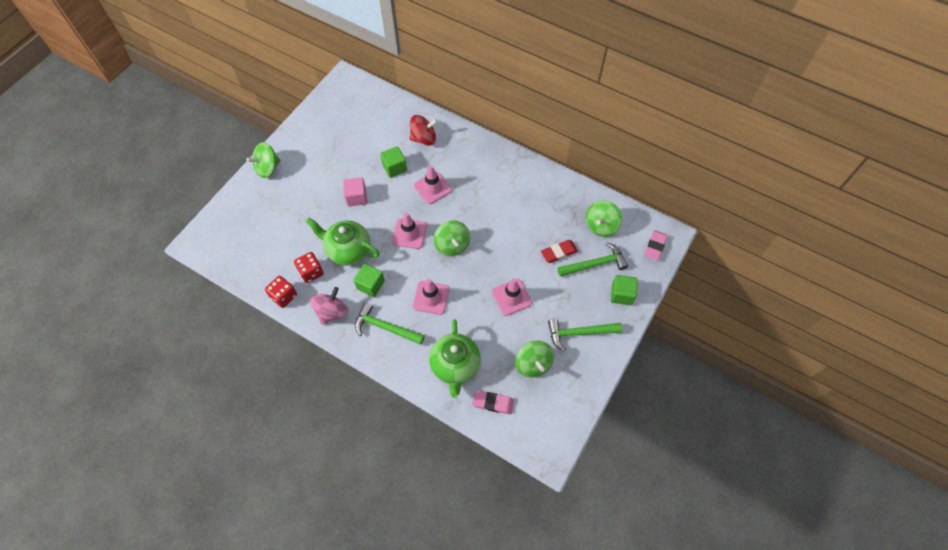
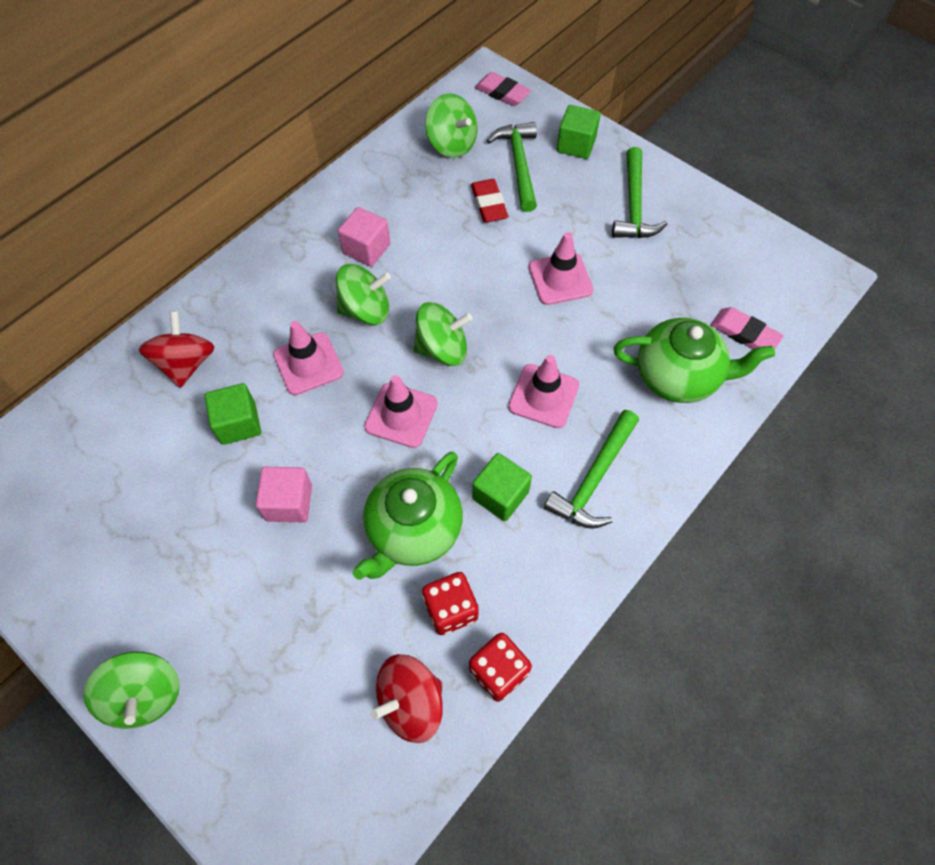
camera: 80 degrees left, 0 degrees up
(268, 263) = (411, 702): none -> red spinning top
(332, 312) = (549, 573): pink spinning top -> none
(493, 403) = (744, 333): pink eraser -> pink eraser turned 75 degrees counterclockwise
(511, 198) = (366, 249): none -> pink cube
(533, 364) = (681, 270): green spinning top -> green spinning top (366, 310)

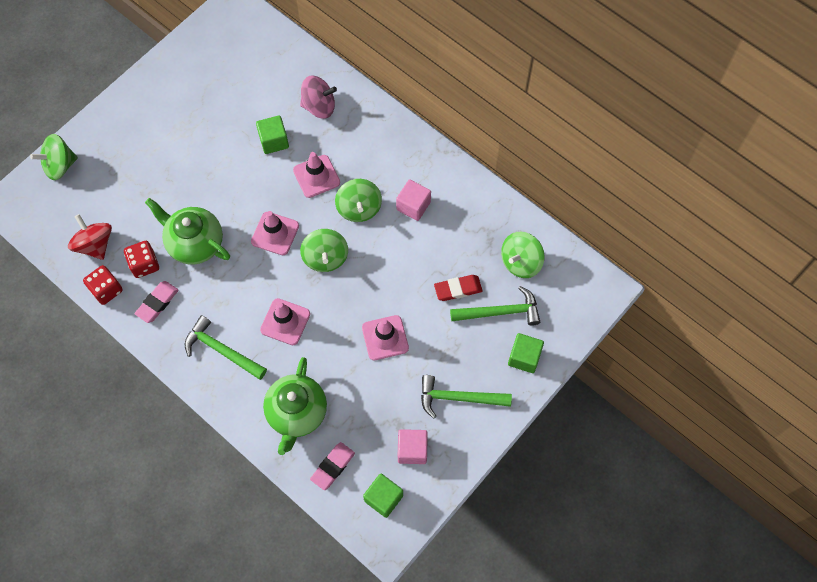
camera: 90 degrees right, 5 degrees up
(145, 695) = (114, 117): green spinning top -> green spinning top (60, 165)
(186, 364) = (319, 106): red spinning top -> pink spinning top
(289, 502) = (218, 174): pink cube -> pink cube (412, 450)
(500, 495) = (214, 293): green cube -> green cube (383, 498)
(502, 93) = (583, 301): pink eraser -> pink eraser (157, 303)

